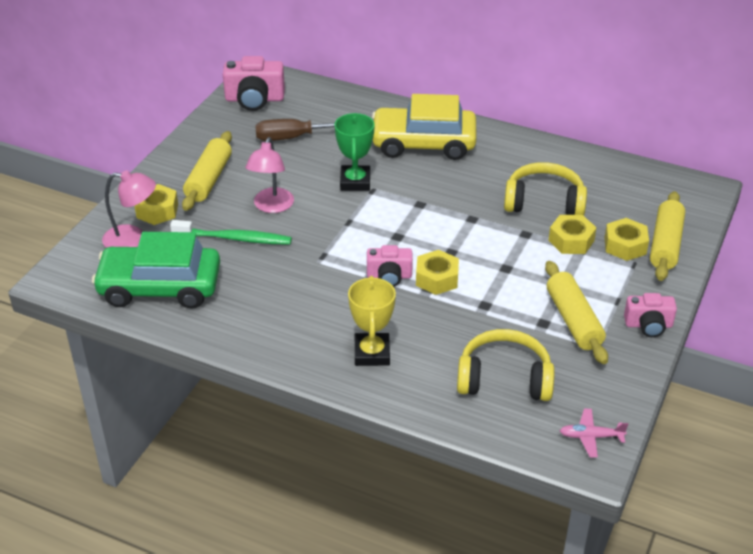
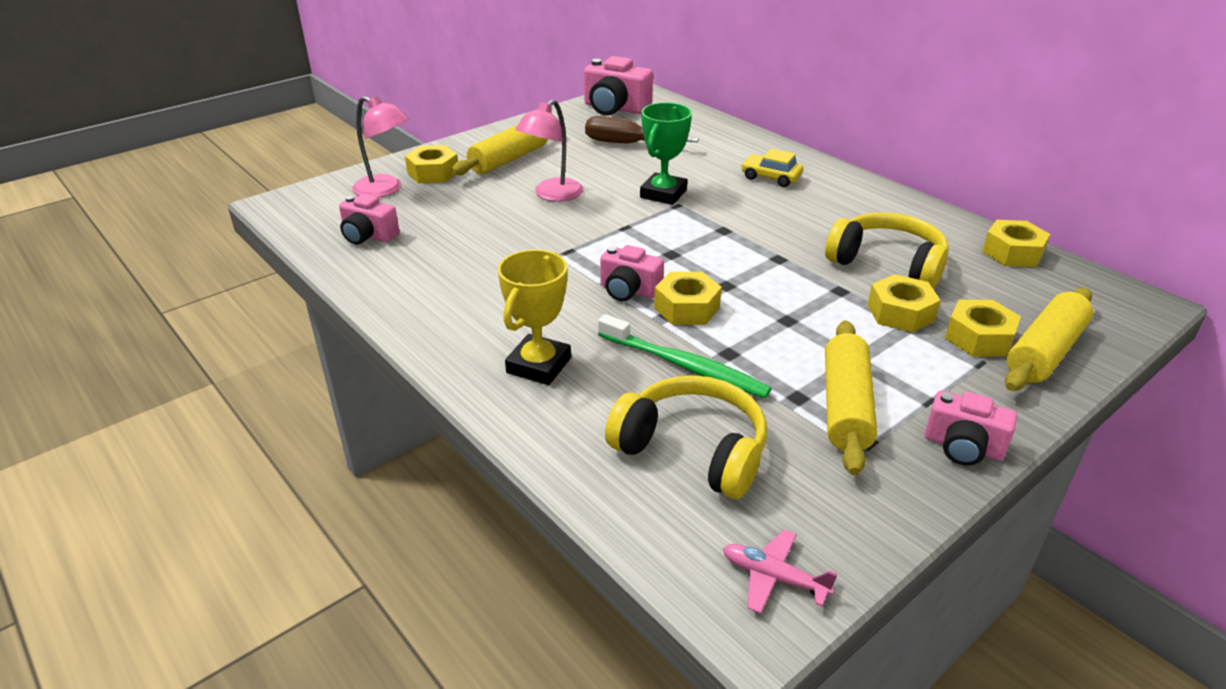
camera: 25 degrees right, 5 degrees down
(160, 287) = (368, 236): green car -> pink camera
(234, 238) = (486, 213): green toothbrush -> green toothbrush (684, 366)
(423, 143) = (771, 177): yellow car -> yellow car, size x0.45
(616, 169) = (1012, 252): none -> yellow nut

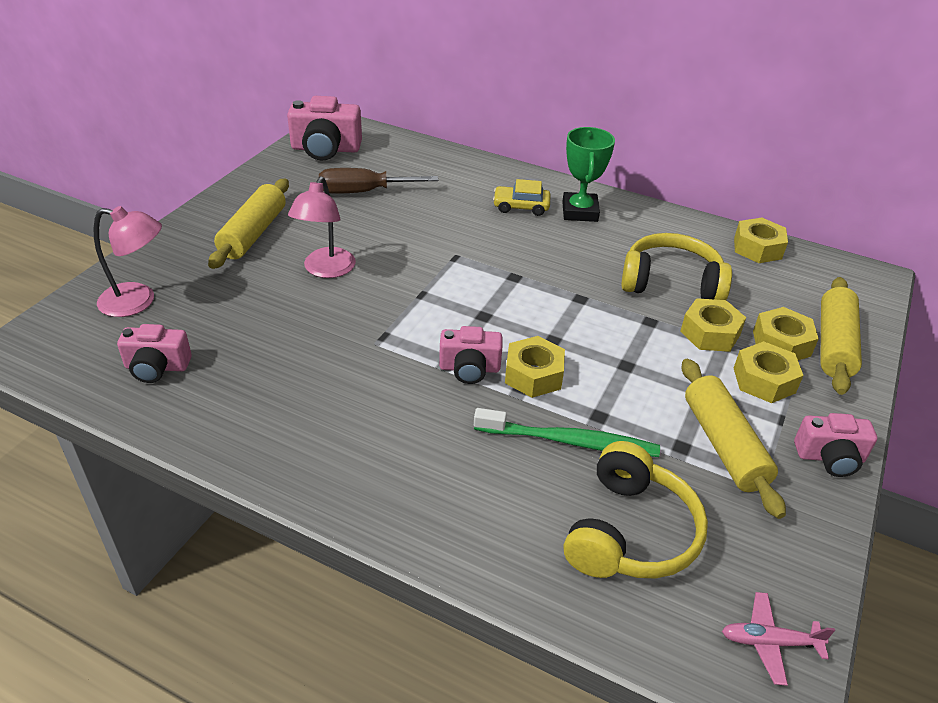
camera: 25 degrees left, 5 degrees up
(433, 173) = (179, 267): yellow nut -> yellow nut (764, 380)
(538, 365) = (437, 481): yellow trophy -> none
(663, 194) = (434, 246): green trophy -> green trophy (580, 212)
(692, 450) = (630, 532): yellow headphones -> yellow headphones turned 105 degrees clockwise

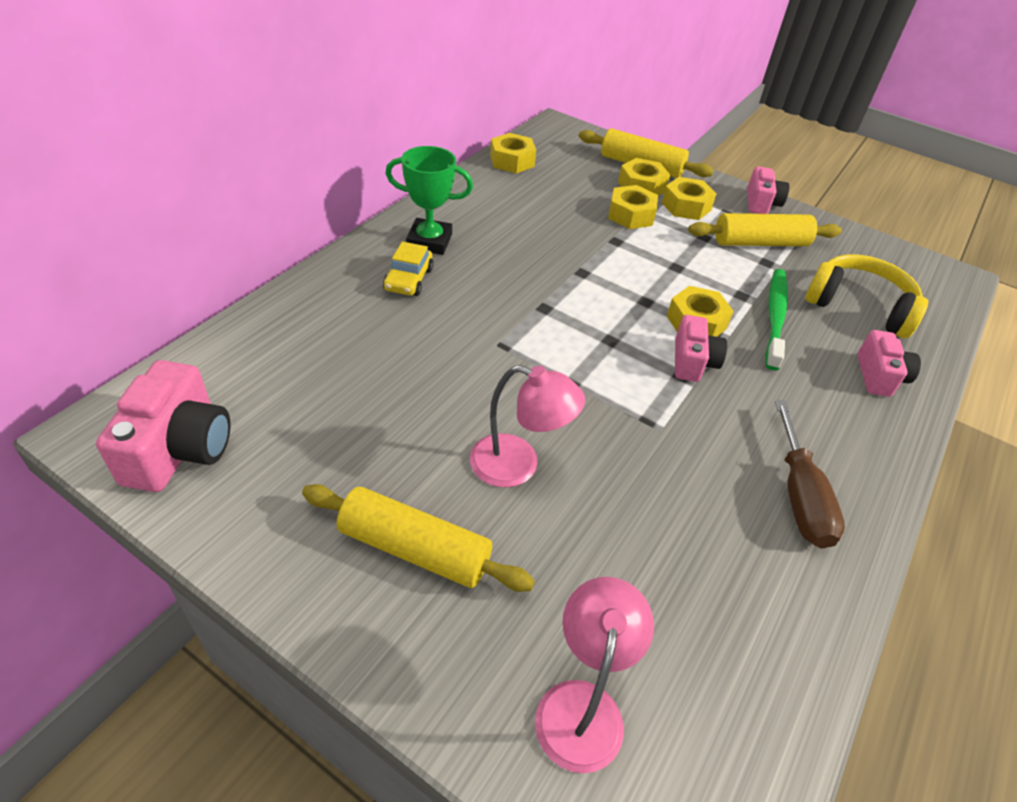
camera: 85 degrees left, 5 degrees up
(157, 367) = (728, 659): pink camera -> pink camera (879, 376)
(363, 192) = (331, 413): brown screwdriver -> brown screwdriver (799, 496)
(671, 283) = (560, 216): yellow headphones -> none
(769, 642) = (924, 271): pink plane -> none

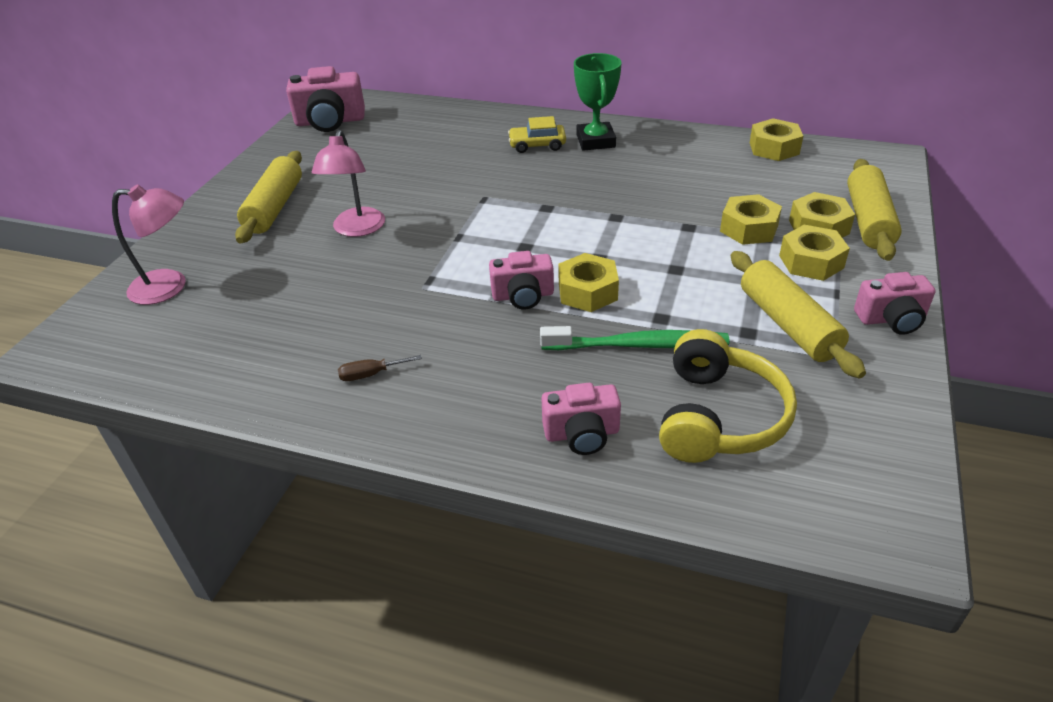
camera: 80 degrees right, 5 degrees down
(799, 496) = (370, 374): brown screwdriver -> brown screwdriver, size x0.49

